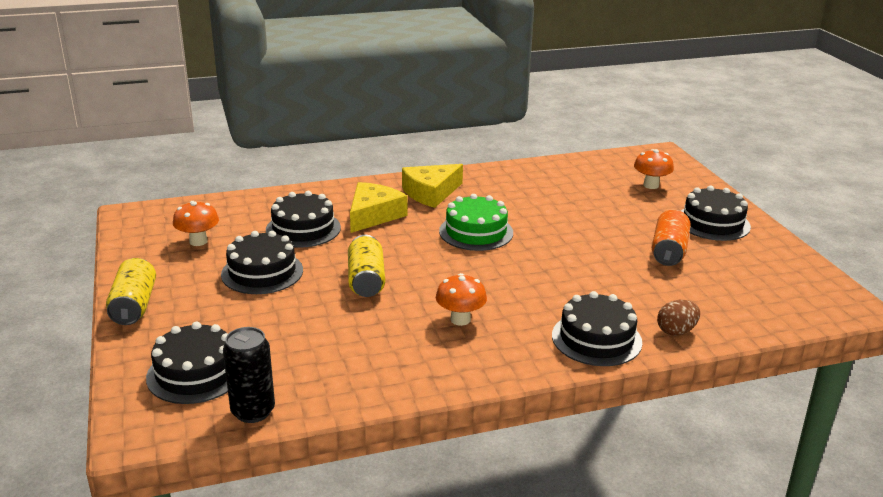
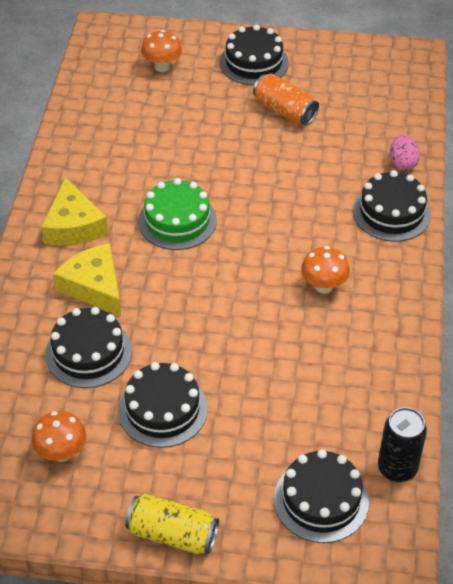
camera: 65 degrees left, 20 degrees up
(366, 280) = (223, 331): yellow can -> none
(676, 331) = (402, 163): brown egg -> pink egg

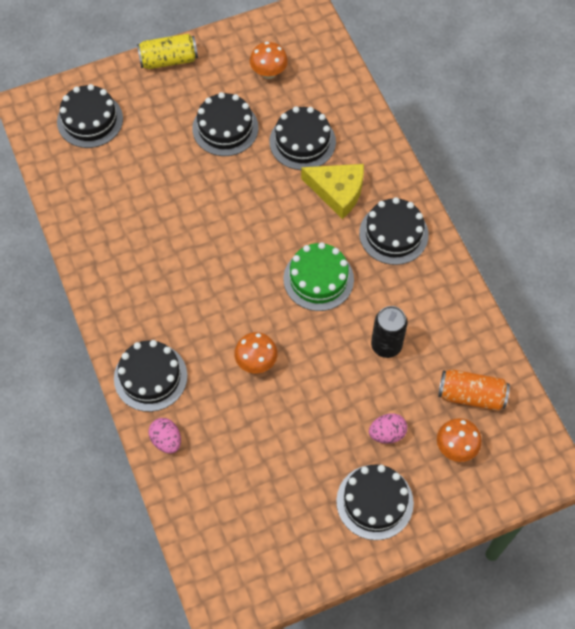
camera: 150 degrees right, 15 degrees up
(73, 225) = (393, 234): yellow cheese -> black cake
(209, 95) = (387, 433): none -> pink egg
(284, 111) = (306, 450): orange can -> orange can (471, 395)
(323, 286) = (169, 276): orange mushroom -> orange mushroom (256, 362)
(397, 468) = (50, 162): black can -> black can (386, 345)

